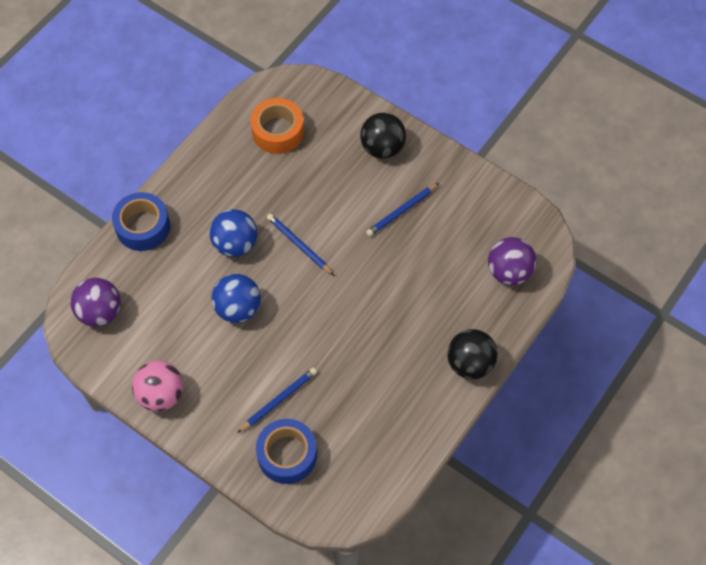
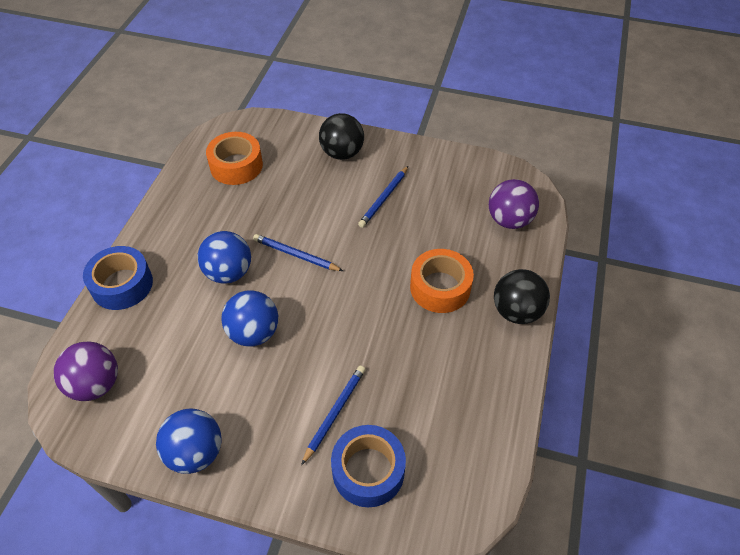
camera: 20 degrees left, 10 degrees down
(161, 395) = (195, 452): pink ball -> blue ball
(413, 319) = (440, 287): none -> orange tape

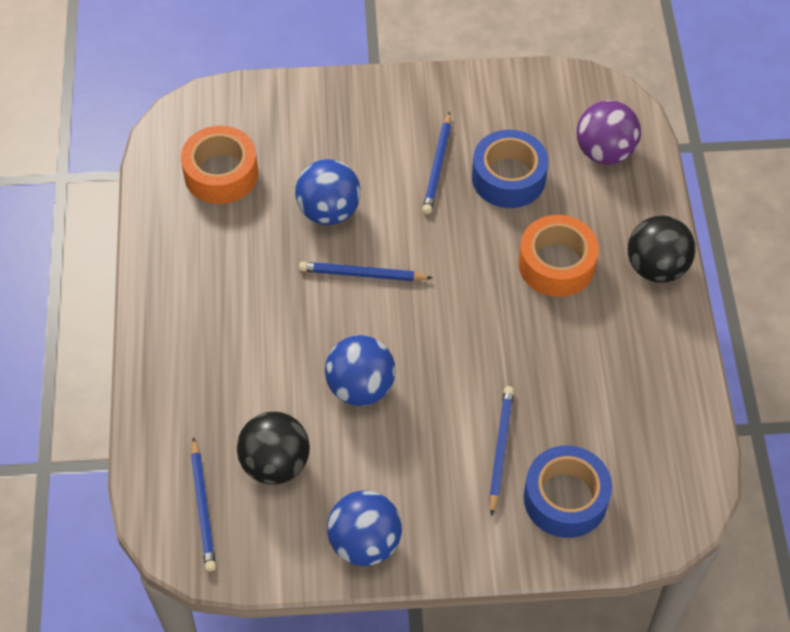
camera: 20 degrees left, 5 degrees up
(96, 384) = (203, 507): purple ball -> blue pencil
(122, 284) = (162, 378): blue tape -> blue tape (508, 177)
(229, 273) = (290, 322): blue ball -> blue ball (329, 211)
(342, 153) = (354, 116): black ball -> black ball (275, 463)

